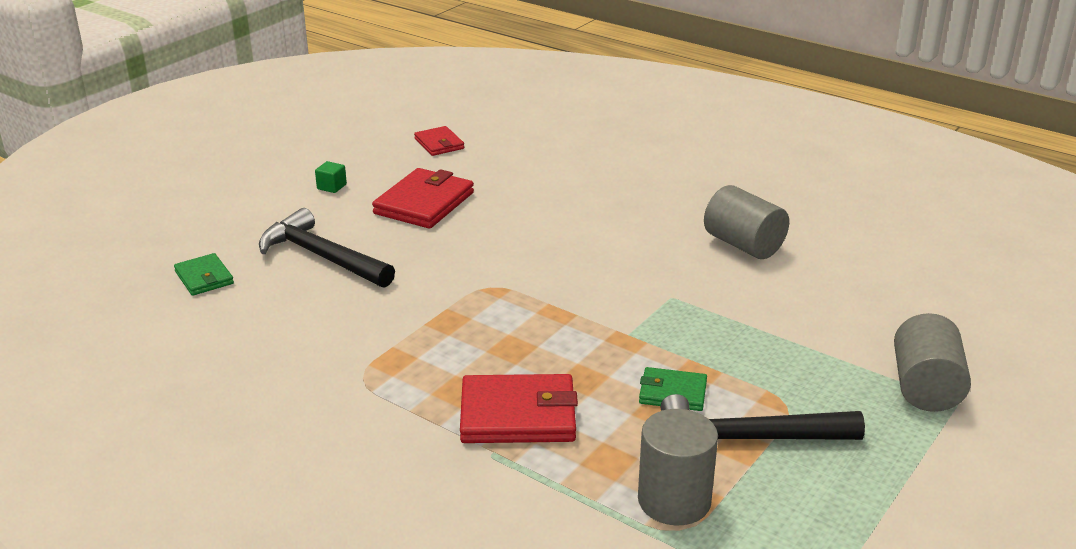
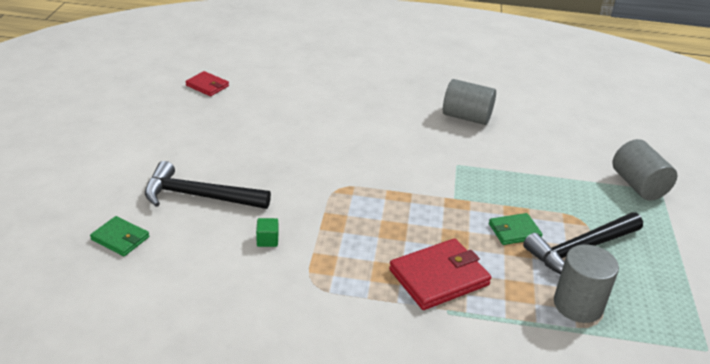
camera: 30 degrees left, 5 degrees up
(331, 187) = (156, 137): green cube -> green cube (267, 240)
(424, 203) = (237, 135): red wallet -> none

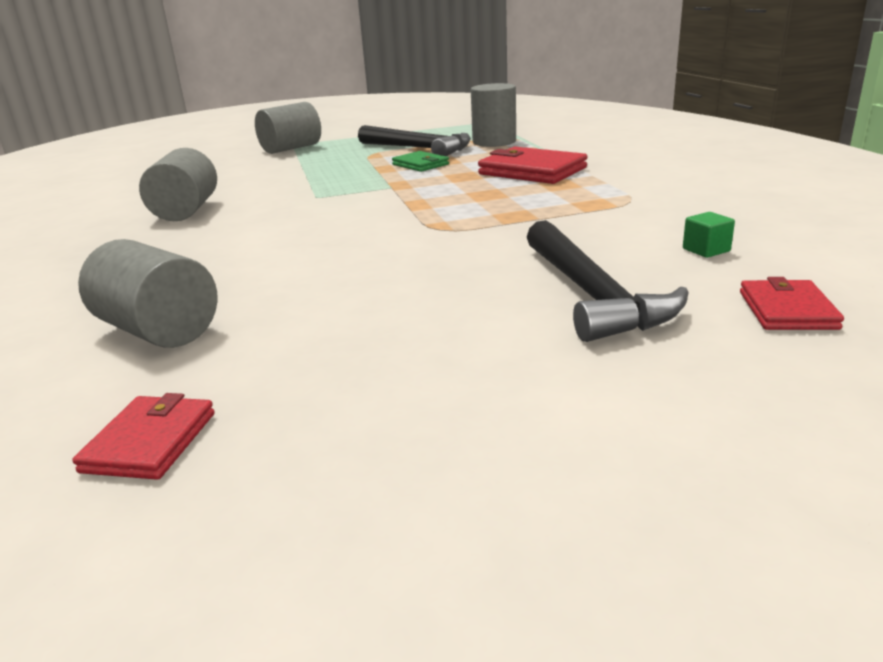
camera: 110 degrees left, 10 degrees down
(120, 238) = (787, 310): green wallet -> red wallet
(267, 240) = (605, 233): green cube -> green cube (706, 250)
(288, 94) = (158, 331): none -> grey cylinder

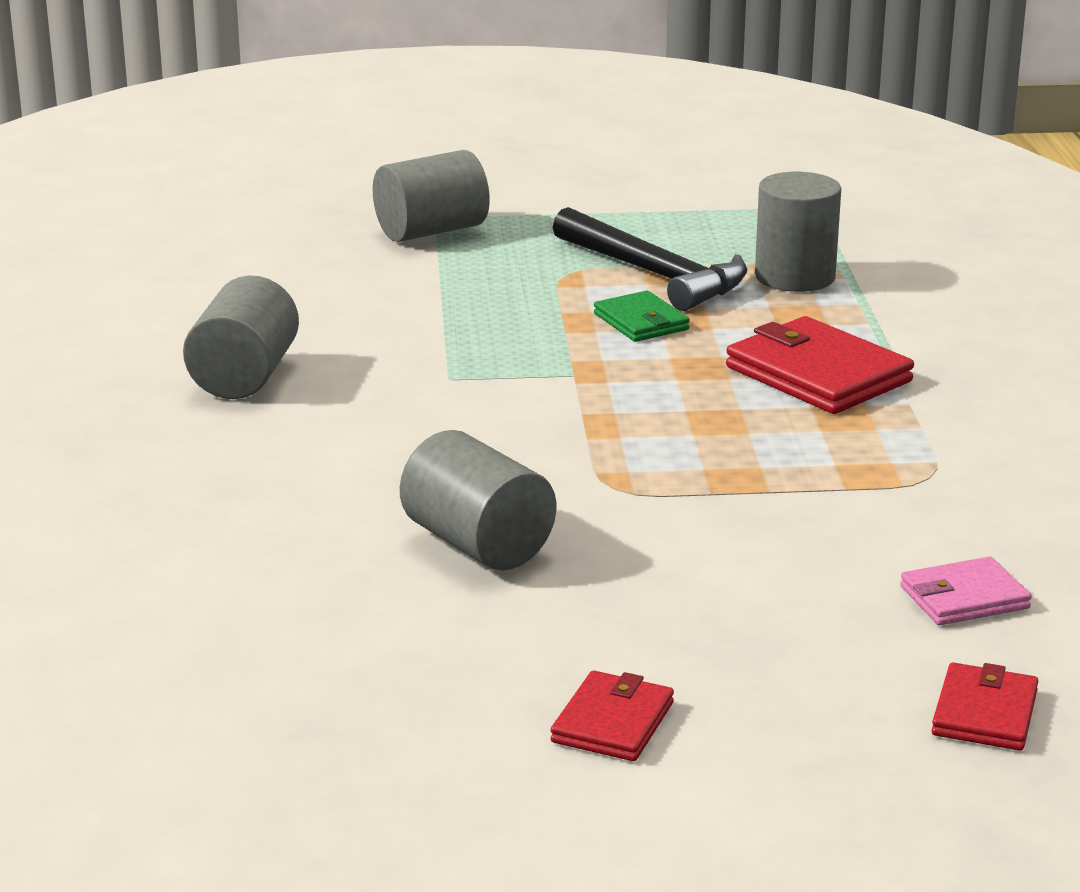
camera: 10 degrees right, 0 degrees up
(150, 442) = (204, 752): red wallet -> red wallet (612, 722)
(158, 331) = (209, 607): grey cylinder -> grey cylinder (477, 544)
(591, 294) = (760, 646): black hammer -> none
(706, 250) = (964, 598): green cube -> pink wallet

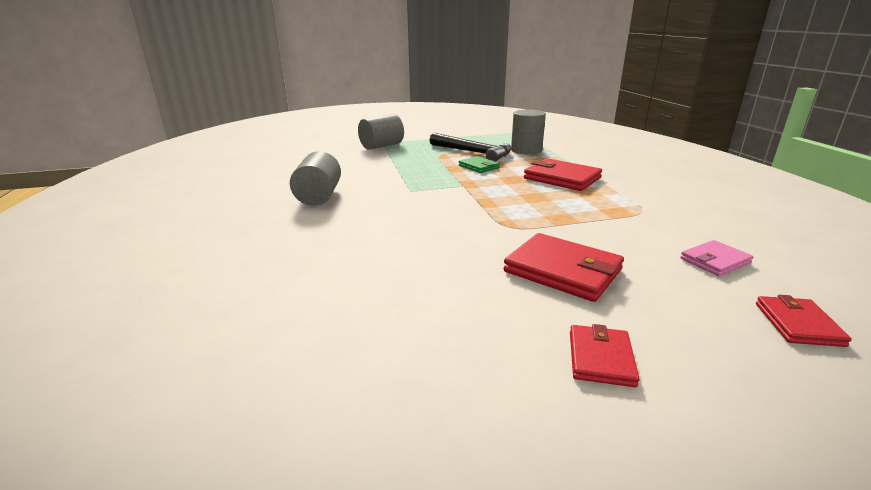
camera: 10 degrees left, 0 degrees up
(477, 544) = (459, 258): grey cylinder -> none
(656, 586) = (563, 271): none -> red wallet

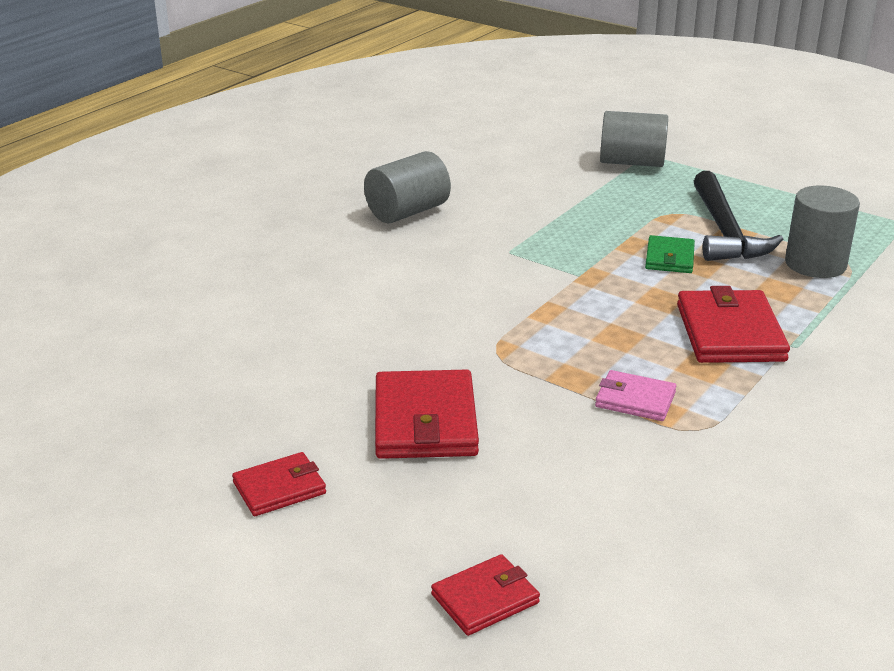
camera: 50 degrees right, 5 degrees up
(715, 261) = (592, 518): pink wallet -> pink wallet (635, 399)

